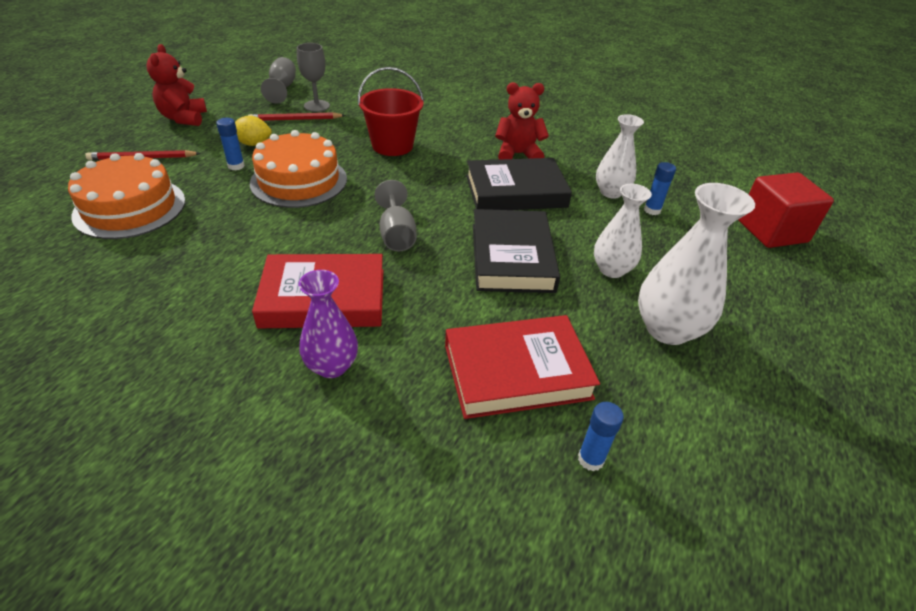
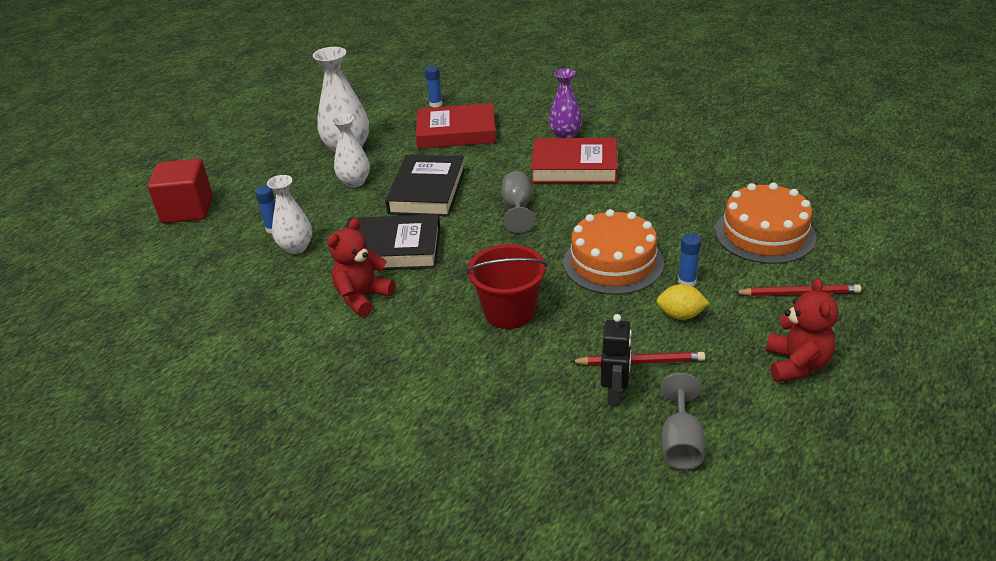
camera: 165 degrees left, 5 degrees down
(317, 106) = (615, 394): grey goblet -> black robot
(518, 154) = (362, 297): red teddy bear -> red teddy bear turned 120 degrees clockwise

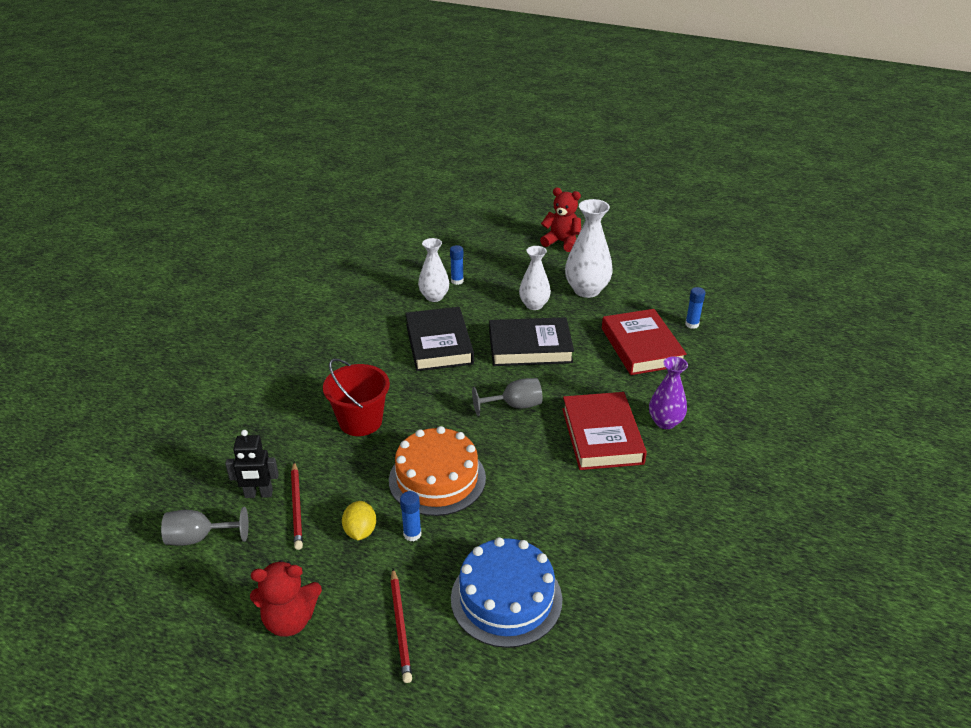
camera: 75 degrees right, 0 degrees up
(187, 210) = (475, 237): red cube -> none
(362, 297) = (375, 341): red teddy bear -> red teddy bear (561, 242)
(764, 234) = (506, 598): orange cake -> blue cake

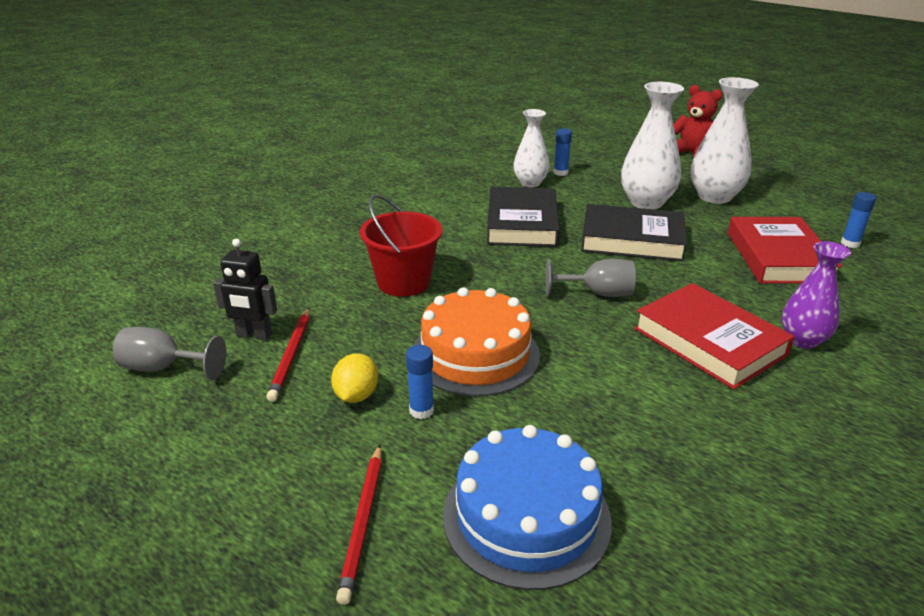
camera: 15 degrees right, 5 degrees down
(290, 620) = (221, 482): red teddy bear -> none
(534, 305) = (646, 202): white vase -> white vase, size x1.53
(601, 435) = (709, 341): red book -> red book turned 45 degrees counterclockwise

